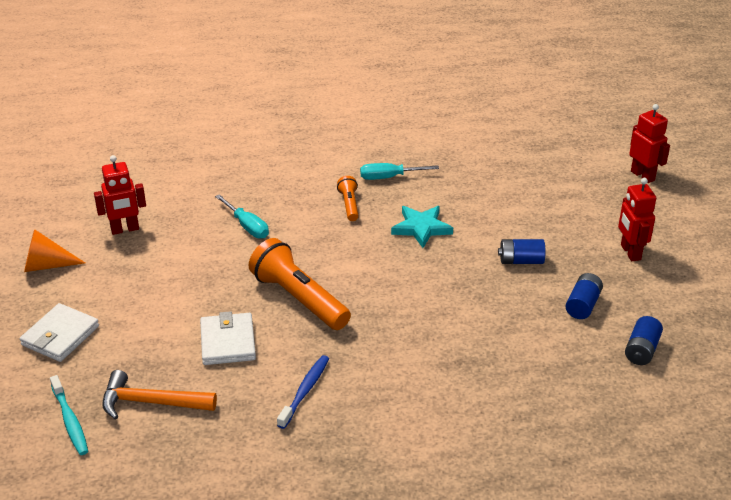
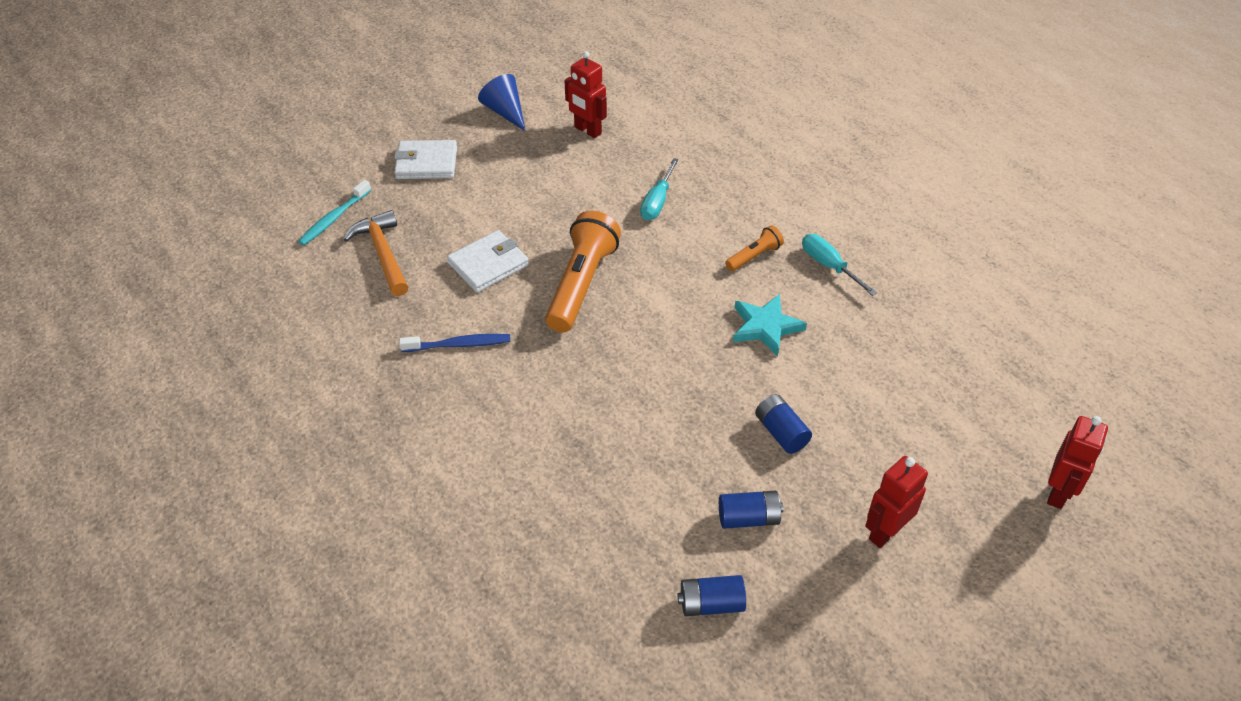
camera: 60 degrees right, 10 degrees up
(46, 265) = (505, 112): orange cone -> blue cone

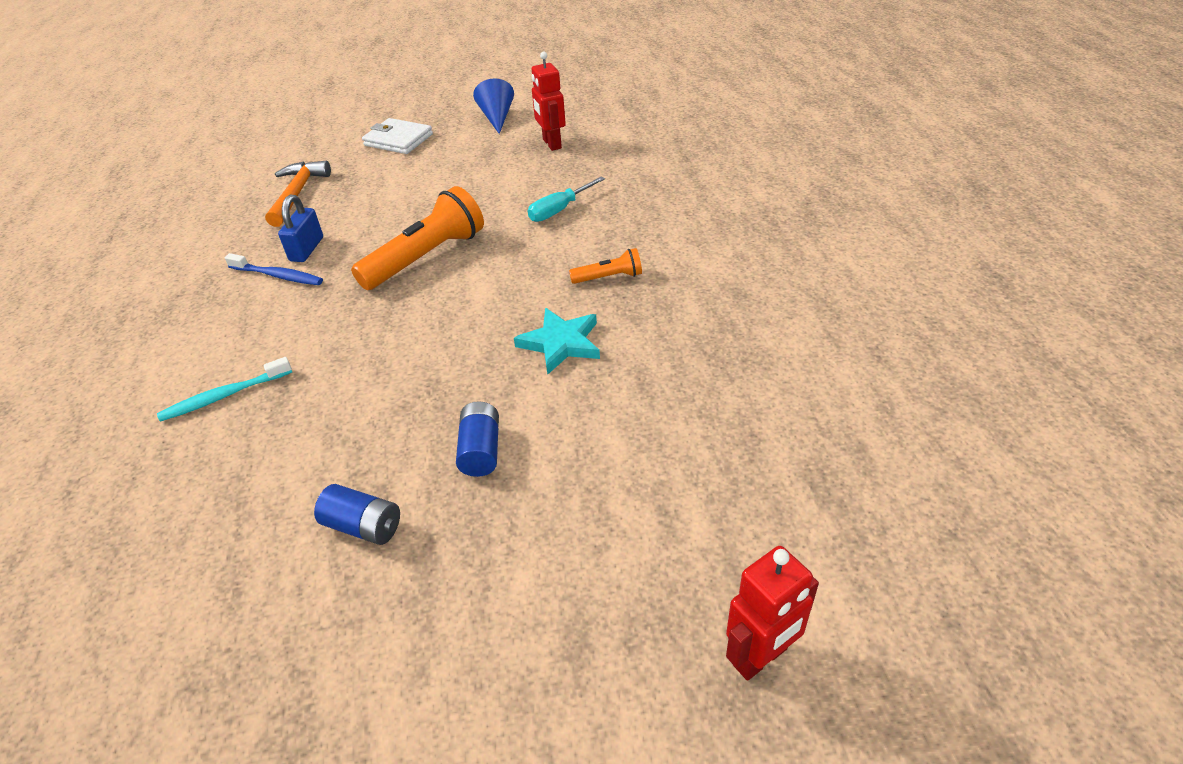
camera: 30 degrees right, 5 degrees down
(334, 218) = (291, 161): turquoise toothbrush -> turquoise toothbrush (224, 396)
(458, 310) = (307, 249): none -> blue padlock
(488, 264) = (367, 222): white wallet -> none
(711, 604) = (237, 602): blue battery -> none
(829, 266) = (679, 307): turquoise screwdriver -> none
(885, 532) = (495, 608): red robot -> none

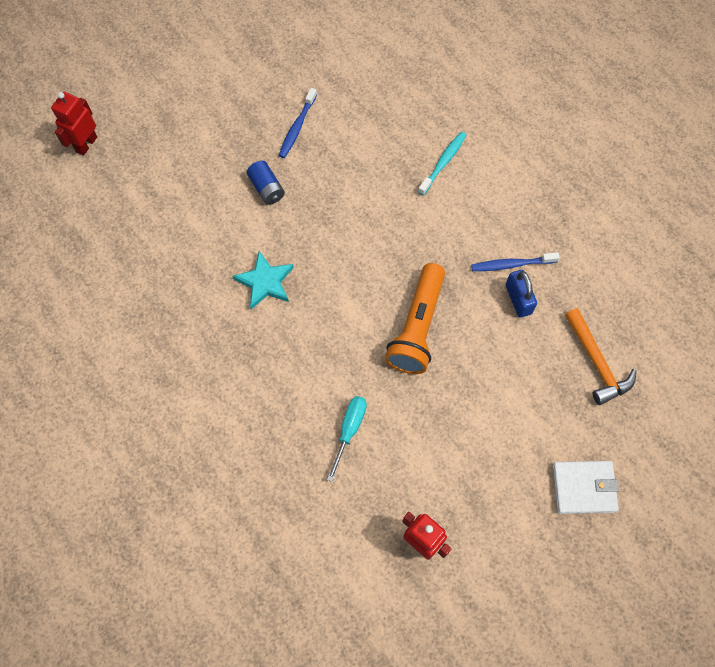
camera: 150 degrees right, 25 degrees up
(363, 526) = (297, 127): blue battery -> blue toothbrush
(497, 118) = (515, 576): blue cone -> none
(609, 277) = (265, 359): orange flashlight -> none

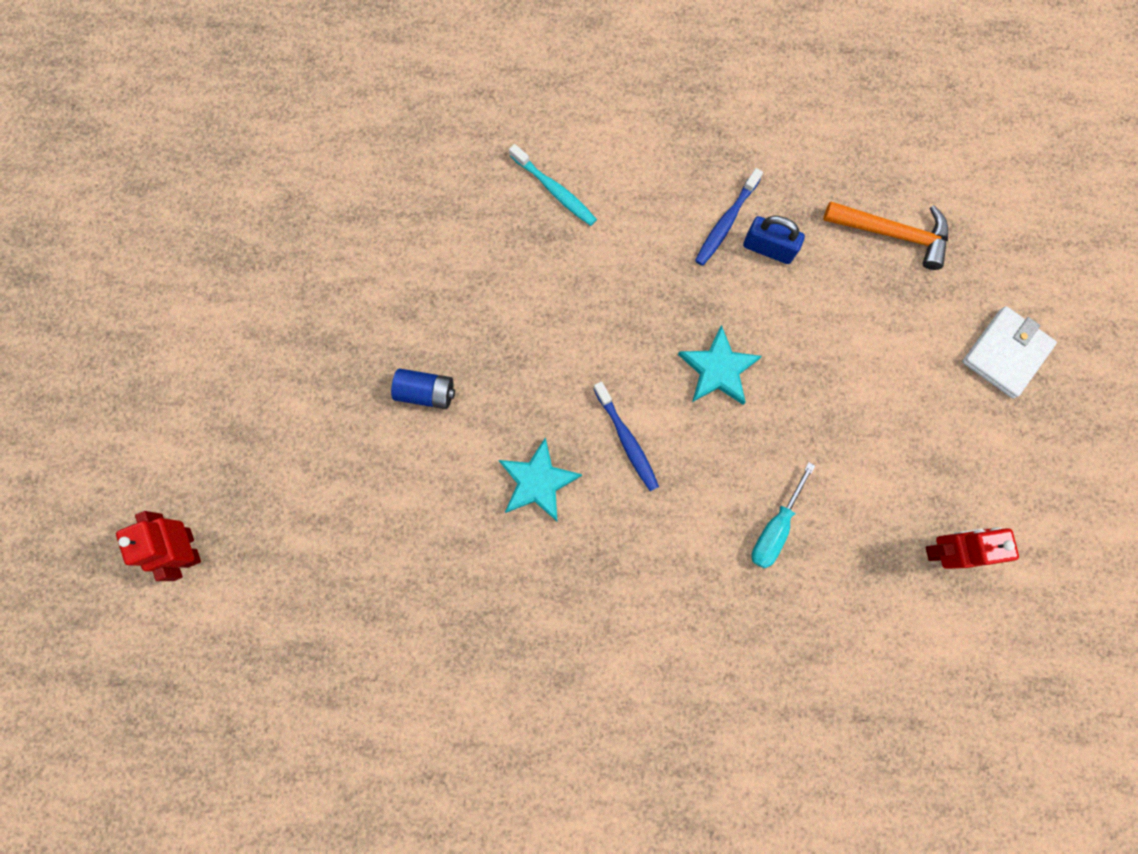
camera: 50 degrees left, 10 degrees up
(297, 127) = (378, 301): blue toothbrush -> blue toothbrush (627, 440)
(349, 430) = (775, 527): turquoise screwdriver -> turquoise screwdriver turned 120 degrees counterclockwise
(417, 327) = (718, 369): orange flashlight -> turquoise star
(443, 162) = (554, 190): turquoise toothbrush -> turquoise toothbrush turned 150 degrees clockwise

